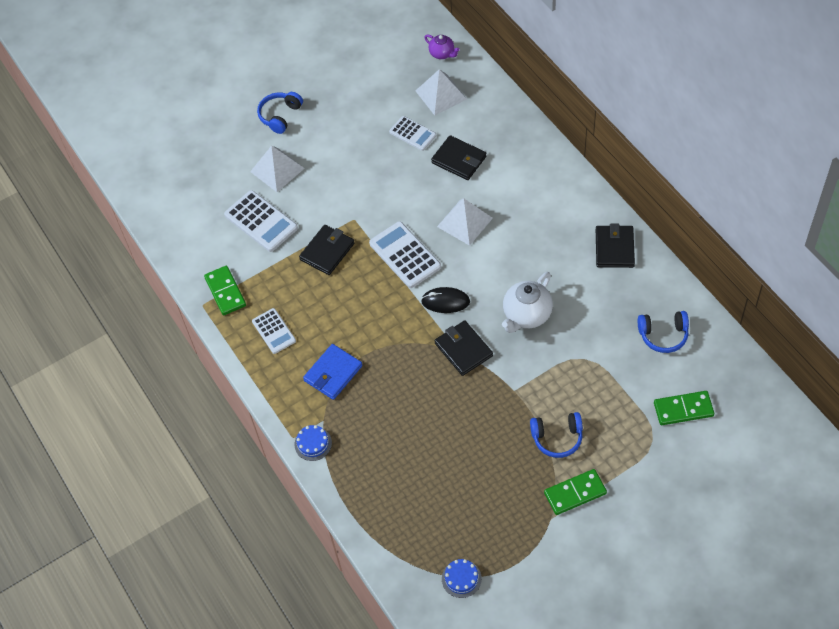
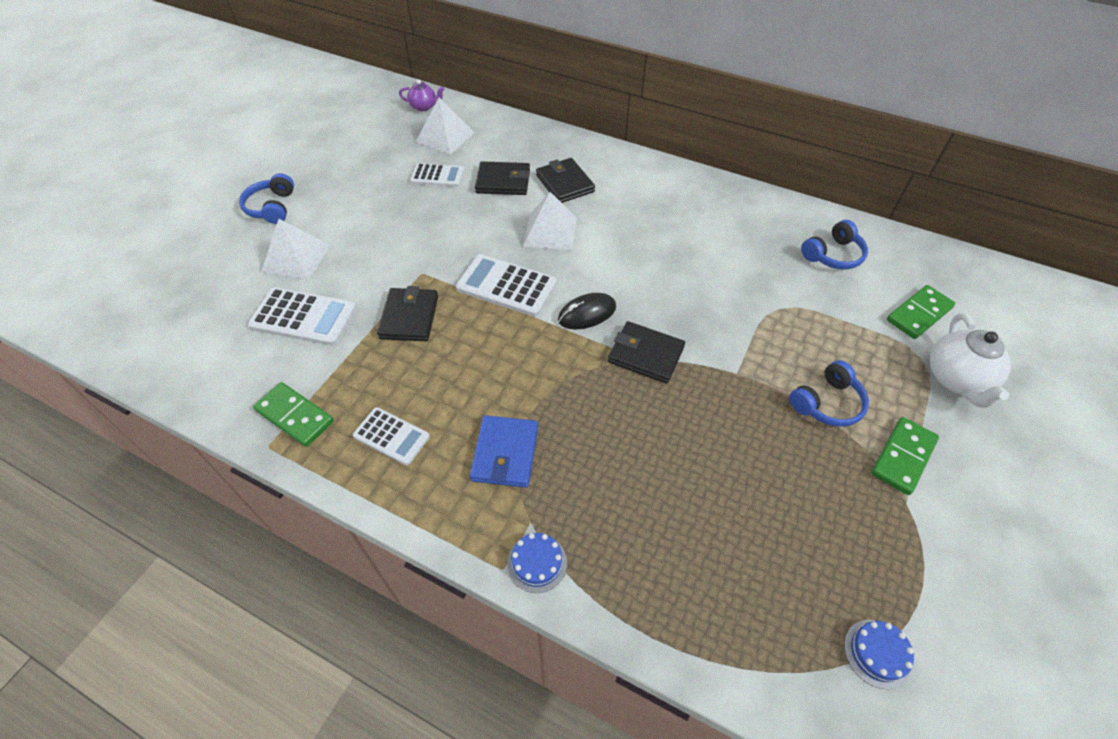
camera: 35 degrees left, 5 degrees down
(526, 315) = (685, 291): white teapot -> white teapot (956, 380)
(614, 248) = (718, 200): black wallet -> black wallet (565, 183)

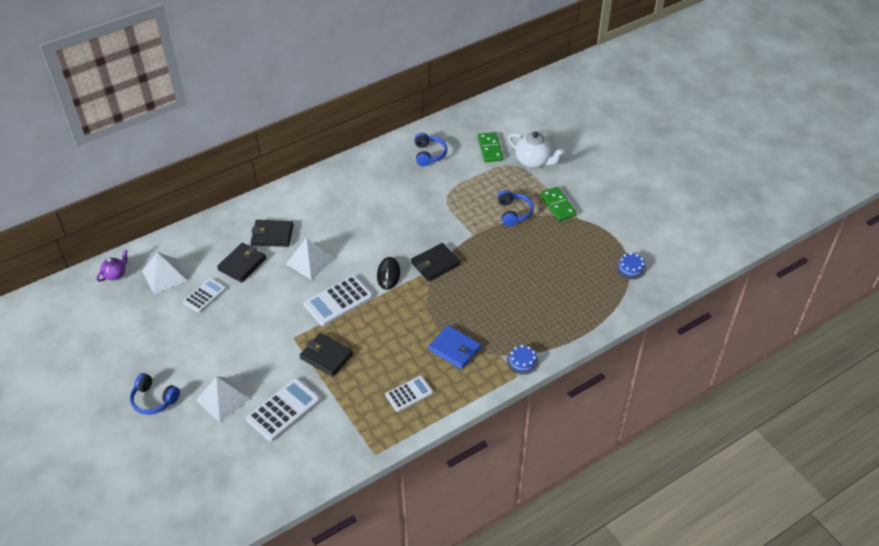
camera: 60 degrees left, 5 degrees down
(294, 416) = (362, 435): green domino -> none

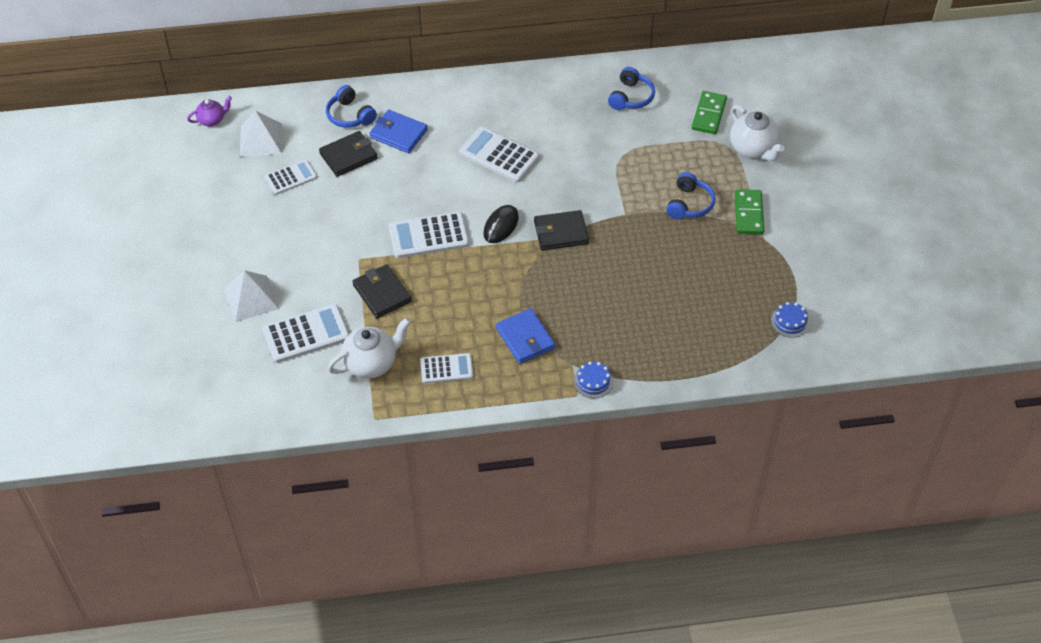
camera: 25 degrees right, 5 degrees up
(154, 399) = (183, 272): blue headphones -> blue headphones (350, 115)
(272, 235) = (398, 134): black wallet -> blue wallet
(310, 261) = (423, 179): white pyramid -> none
(348, 412) = (371, 363): none -> white teapot
(357, 225) = (499, 155): none -> white calculator

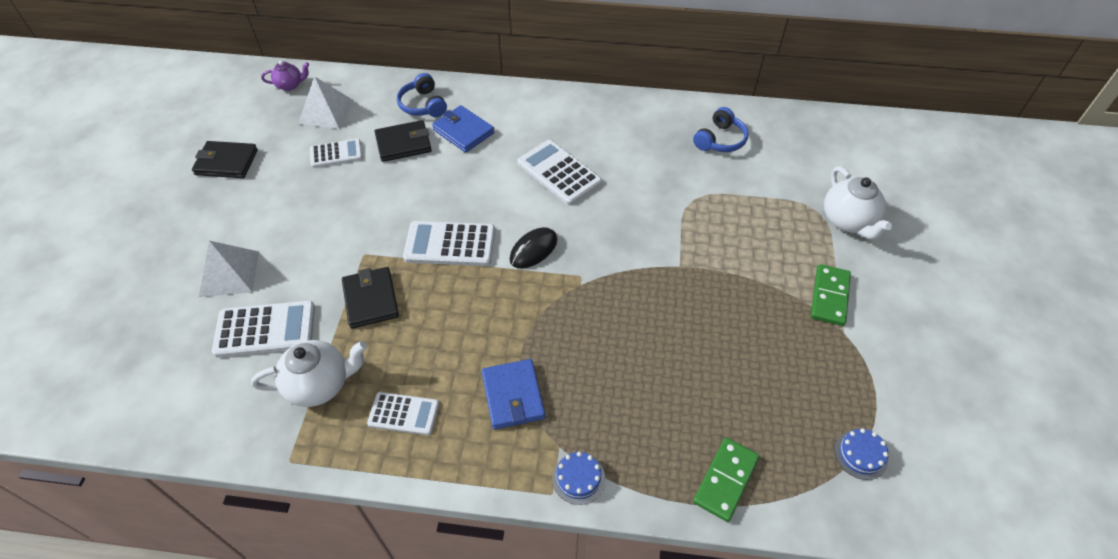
camera: 15 degrees right, 0 degrees up
(561, 232) = (598, 272): black wallet -> black wallet (226, 162)
(689, 204) = (759, 270): blue headphones -> none
(709, 114) = (803, 174): green domino -> green domino (726, 480)

